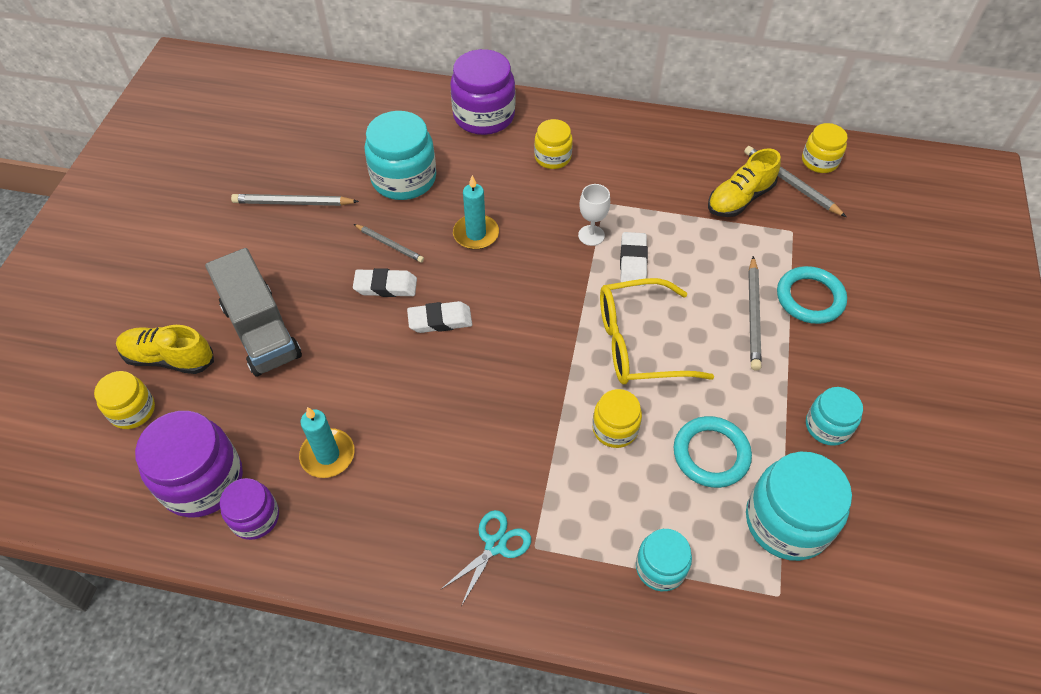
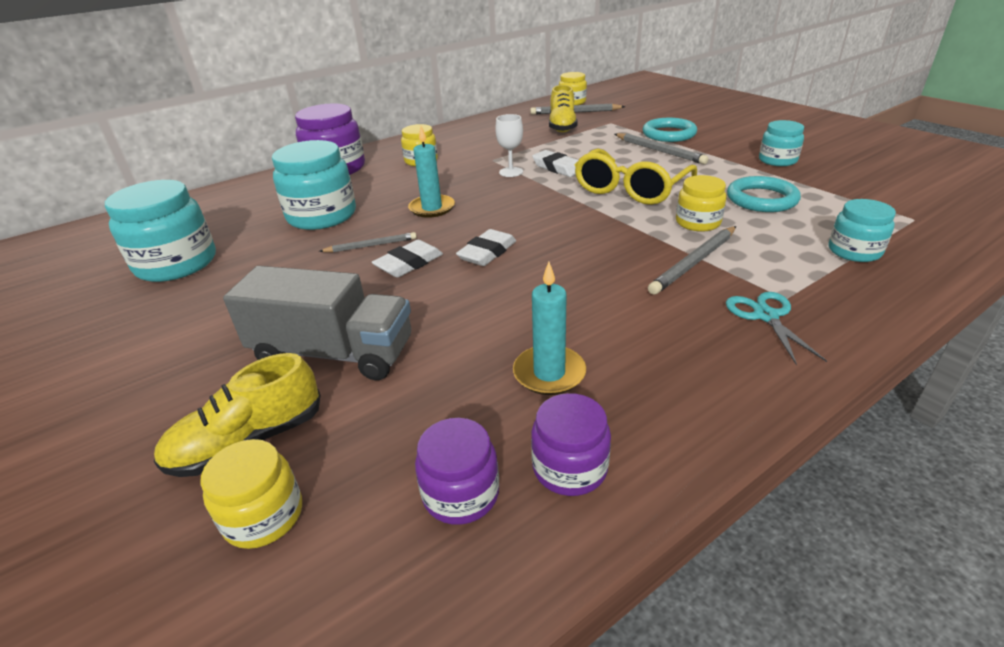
camera: 45 degrees left, 20 degrees down
(202, 480) = (461, 494): purple jar -> purple jar, size x0.58
(293, 203) = (232, 274): grey pencil -> grey pencil (694, 262)
(787, 521) = (847, 195): turquoise jar -> turquoise jar (176, 263)

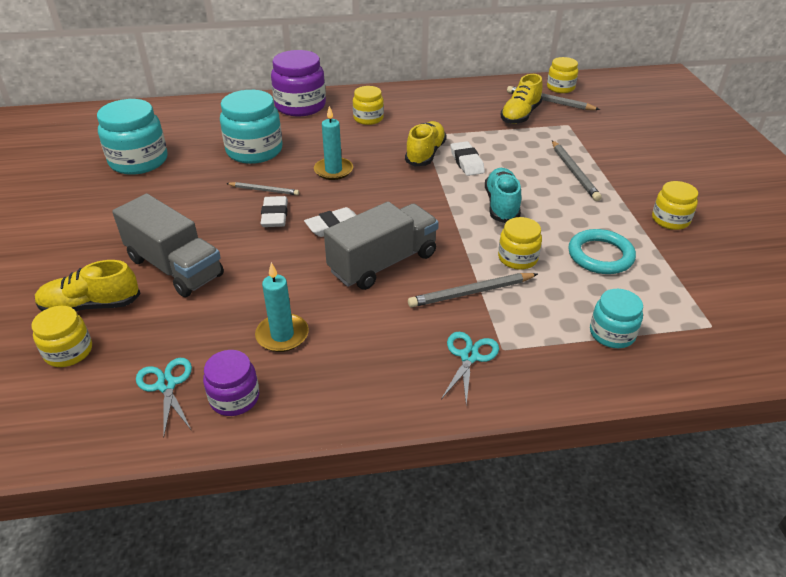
camera: 25 degrees right, 5 degrees up
(409, 263) = (275, 215): white eraser -> white eraser turned 75 degrees counterclockwise
(461, 494) = (167, 385): purple jar -> turquoise scissors
(511, 172) = (425, 154): white goblet -> yellow shoe
(578, 267) = (383, 263): none -> grey truck
(630, 189) = (501, 205): yellow glasses -> turquoise shoe
(669, 134) = (606, 155): turquoise ring -> none
(777, 160) = (670, 220): turquoise jar -> yellow jar

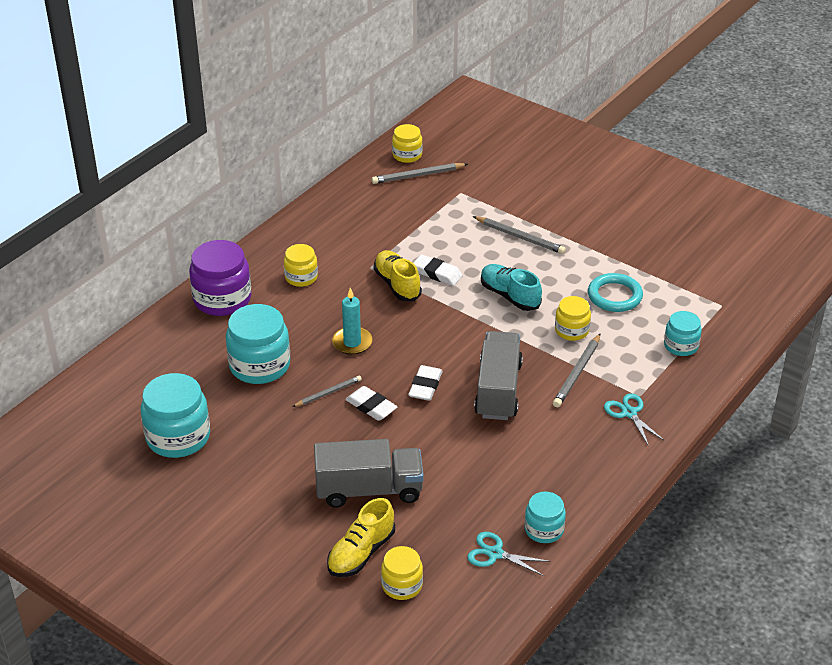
camera: 45 degrees left, 0 degrees up
(234, 398) = (544, 529): purple jar -> turquoise jar
(282, 335) = (512, 478): turquoise candle -> none
(520, 115) = (414, 203): yellow shoe -> none
(670, 220) = (622, 241): yellow jar -> none

